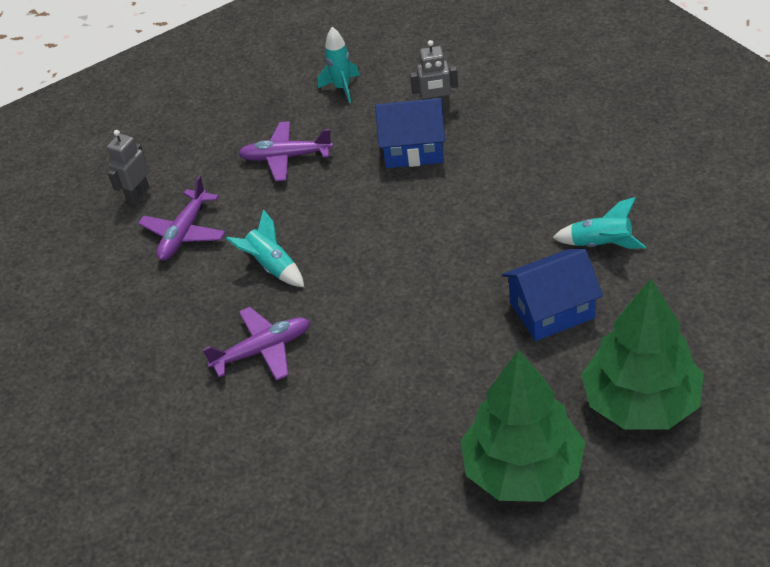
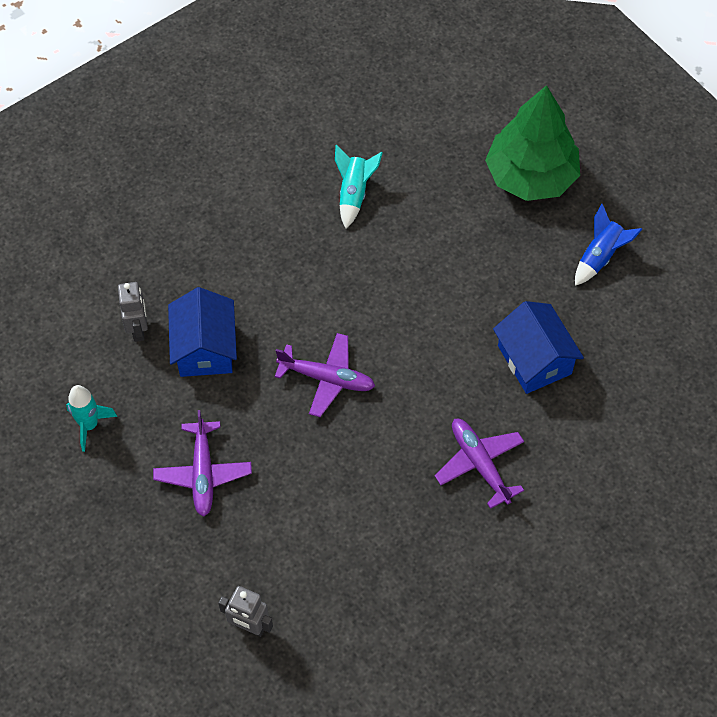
camera: 100 degrees left, 15 degrees up
(184, 233) = (316, 563): purple plane -> purple plane (327, 378)
(272, 267) = (370, 468): turquoise rocket -> none
(523, 470) = (600, 257): green tree -> blue rocket
(552, 310) = (432, 233): blue house -> blue house (534, 360)

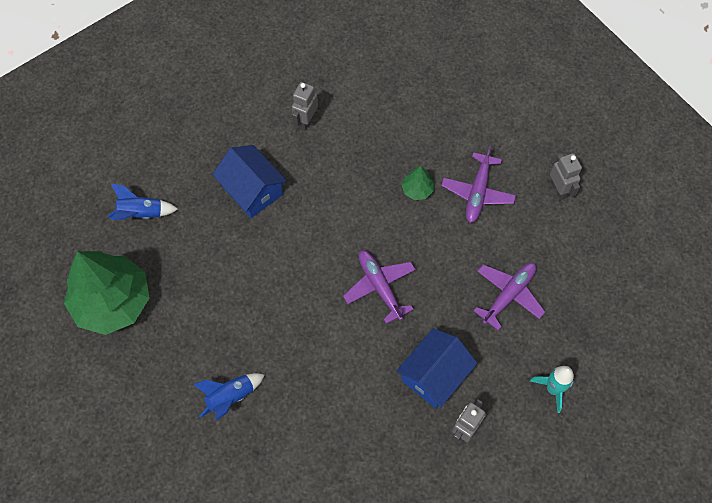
camera: 135 degrees left, 5 degrees up
(354, 194) = (230, 397): turquoise rocket -> blue rocket
(387, 498) = (417, 189): none -> green tree
(479, 464) = (348, 163): purple plane -> purple plane (477, 193)
(534, 360) = (252, 190): blue house -> blue house turned 60 degrees counterclockwise
(567, 469) = (306, 121): none -> grey robot

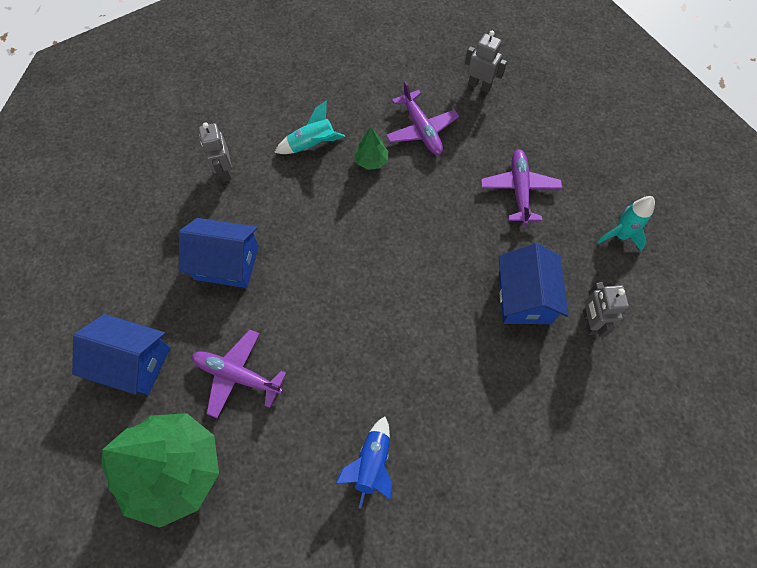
camera: 40 degrees left, 0 degrees up
(141, 213) = (133, 362): blue rocket -> blue house
(380, 286) = (413, 260): purple plane -> purple plane (237, 375)
(384, 145) = (312, 145): none -> turquoise rocket

